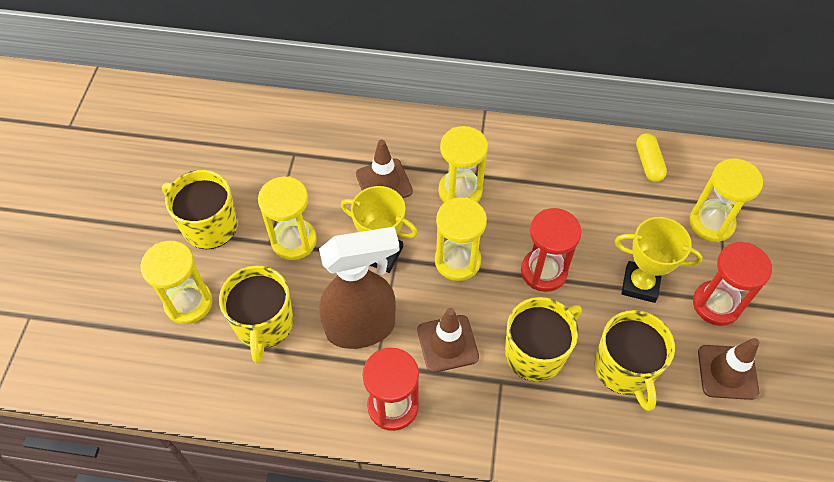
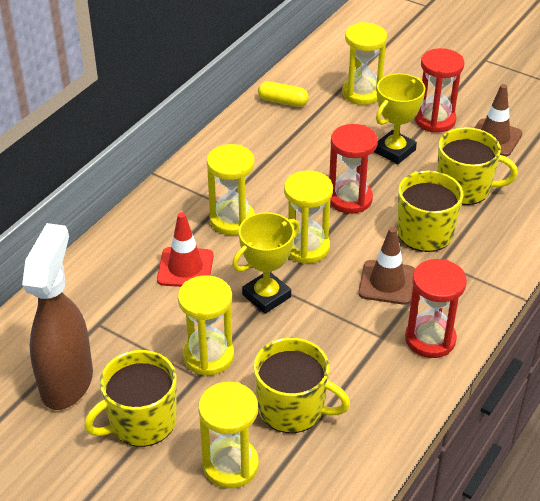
camera: 65 degrees left, 15 degrees down
(362, 328) = (339, 335): brown spray bottle -> brown spray bottle (67, 381)
(384, 183) = (185, 268): brown traffic cone -> red traffic cone

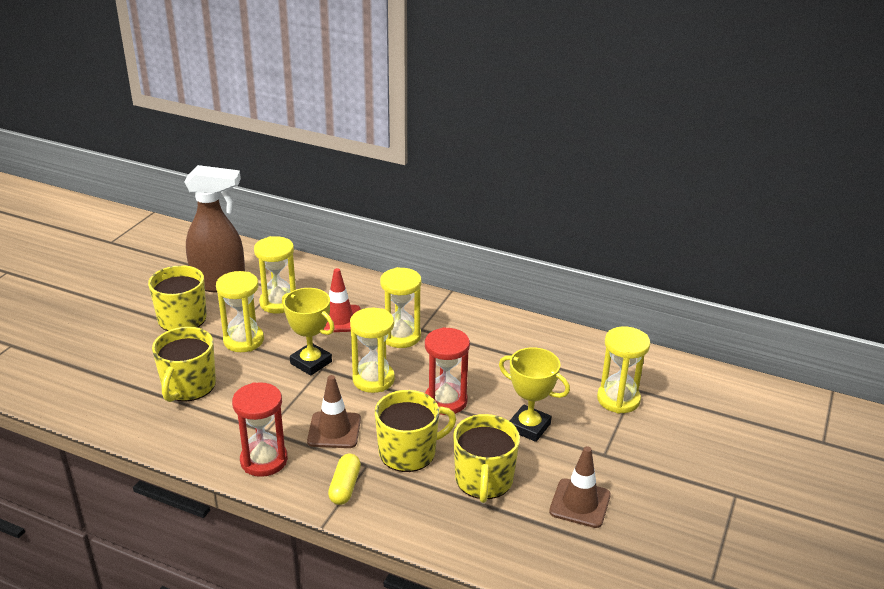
camera: 80 degrees right, 10 degrees down
(230, 465) = (137, 361): yellow hourglass -> yellow hourglass (278, 303)
(283, 101) = (580, 349): yellow capsule -> yellow capsule (345, 486)
(435, 120) = (594, 455): red hourglass -> none

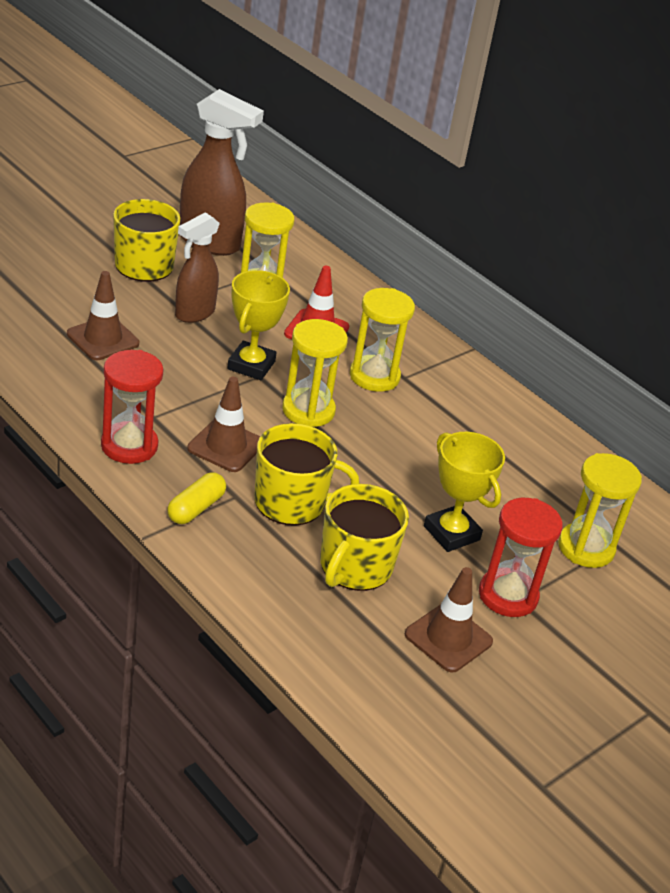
camera: 20 degrees right, 5 degrees up
(188, 386) = (103, 339): yellow mug -> brown traffic cone
(243, 340) = (194, 313): yellow hourglass -> brown spray bottle
(311, 363) = (251, 365): yellow trophy -> yellow trophy turned 45 degrees clockwise
(445, 401) = (374, 466): red hourglass -> red hourglass (508, 595)

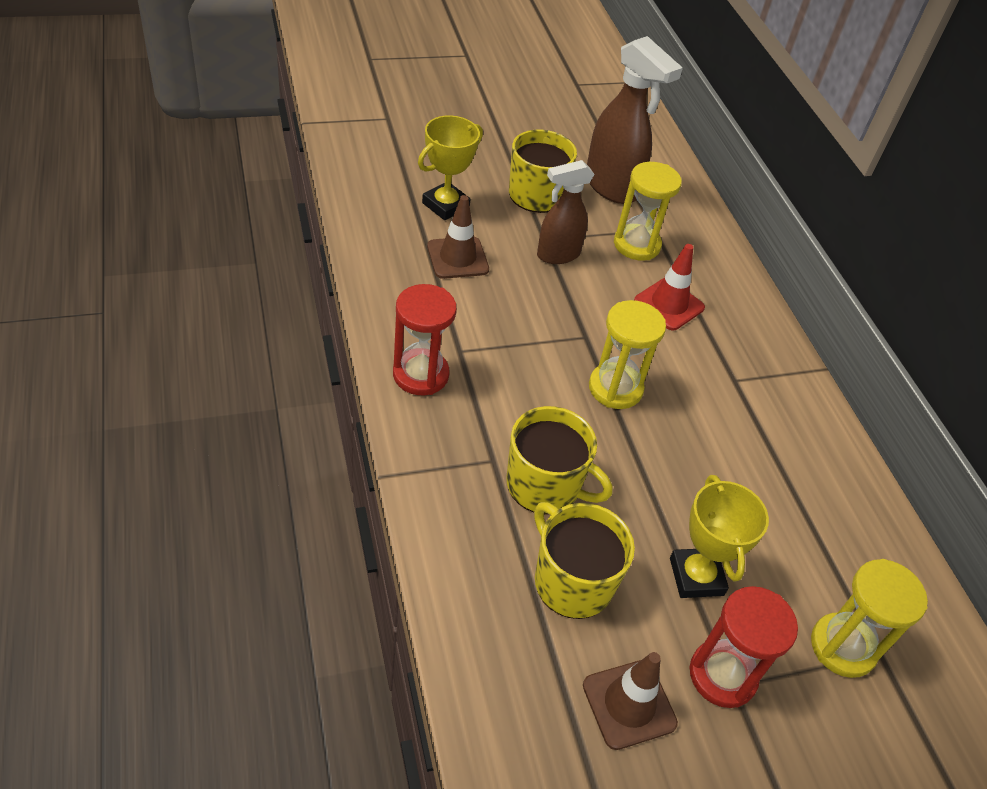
camera: 25 degrees right, 10 degrees up
(196, 508) = (447, 461): yellow capsule -> none
(226, 446) = (512, 403): brown traffic cone -> none
(251, 365) = (584, 323): yellow trophy -> yellow trophy (445, 205)
(355, 567) = (571, 581): yellow mug -> yellow mug turned 90 degrees clockwise
(374, 376) = (703, 370): yellow hourglass -> none

